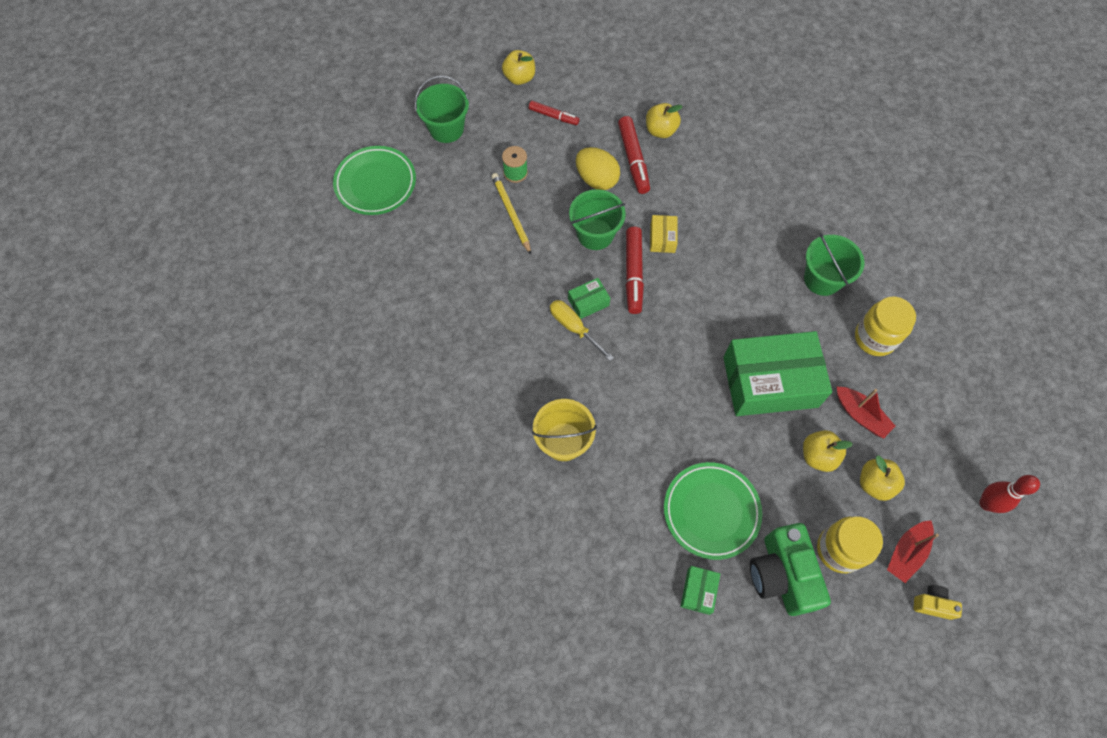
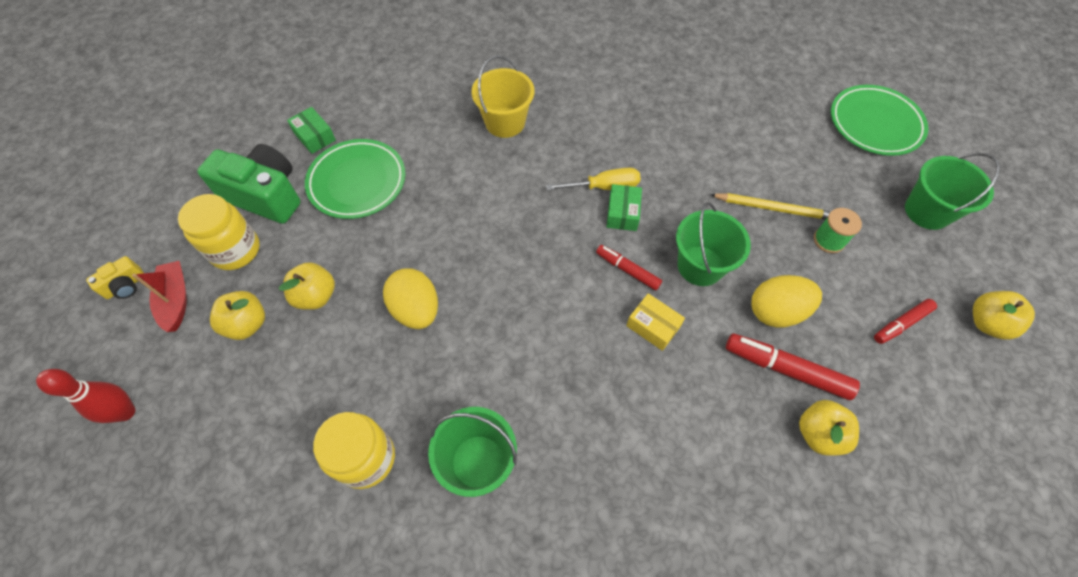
camera: 125 degrees right, 5 degrees down
(633, 274) = (627, 270): red marker -> red marker, size x0.62
(770, 382) = (416, 310): green box -> yellow egg
(860, 415) = (310, 366): red boat -> none

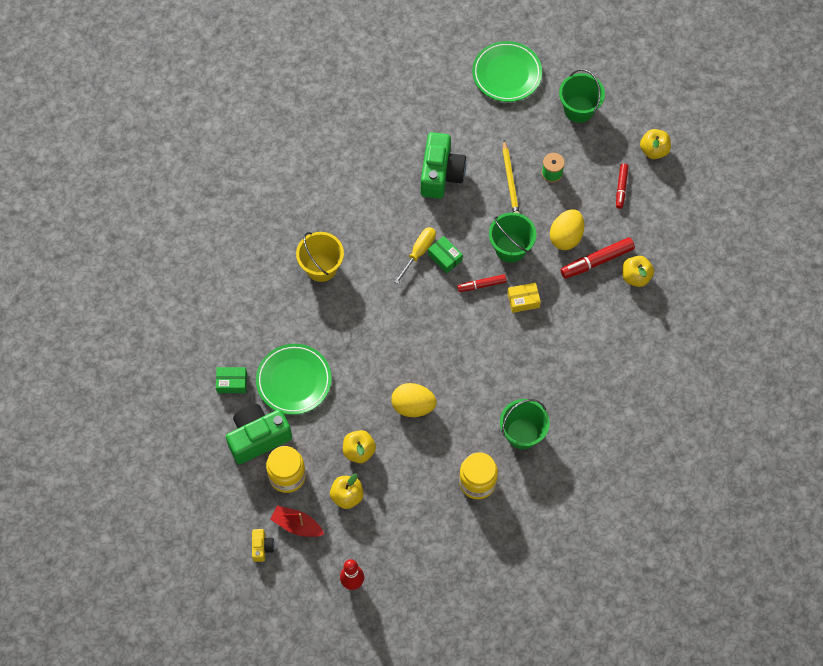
camera: 50 degrees left, 5 degrees up
(707, 146) = (441, 174): none -> green camera
(773, 208) = (510, 180): yellow pencil -> yellow pencil turned 120 degrees clockwise

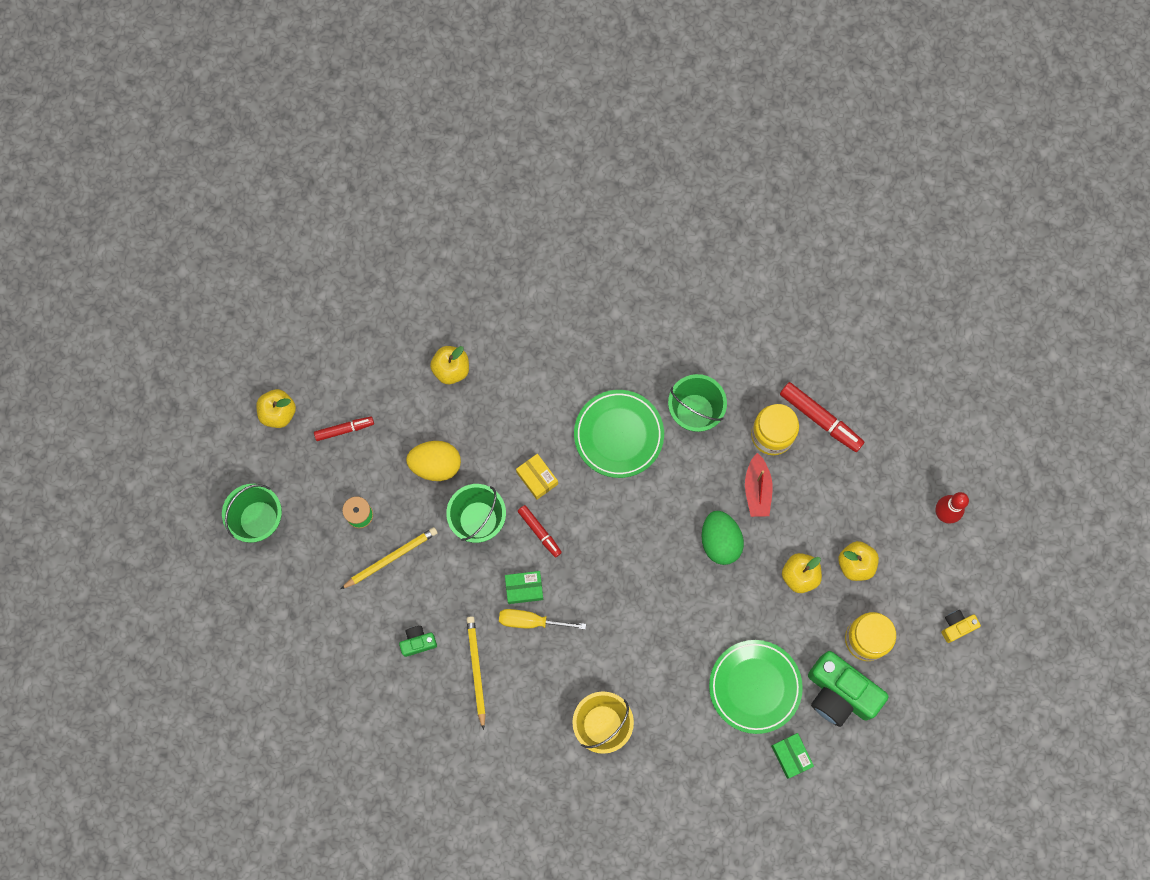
camera: 115 degrees left, 10 degrees up
(297, 525) = (914, 601): red boat -> red boat (757, 489)
(402, 203) = (476, 670): none -> yellow pencil
(413, 406) = (720, 541): yellow egg -> green egg
(441, 174) = (418, 642): green camera -> green camera, size x0.47
(445, 257) = (524, 588): green box -> green box turned 60 degrees clockwise
(506, 74) = (245, 625): green plate -> green plate (618, 435)
(596, 261) = (451, 419): red marker -> red marker (820, 419)

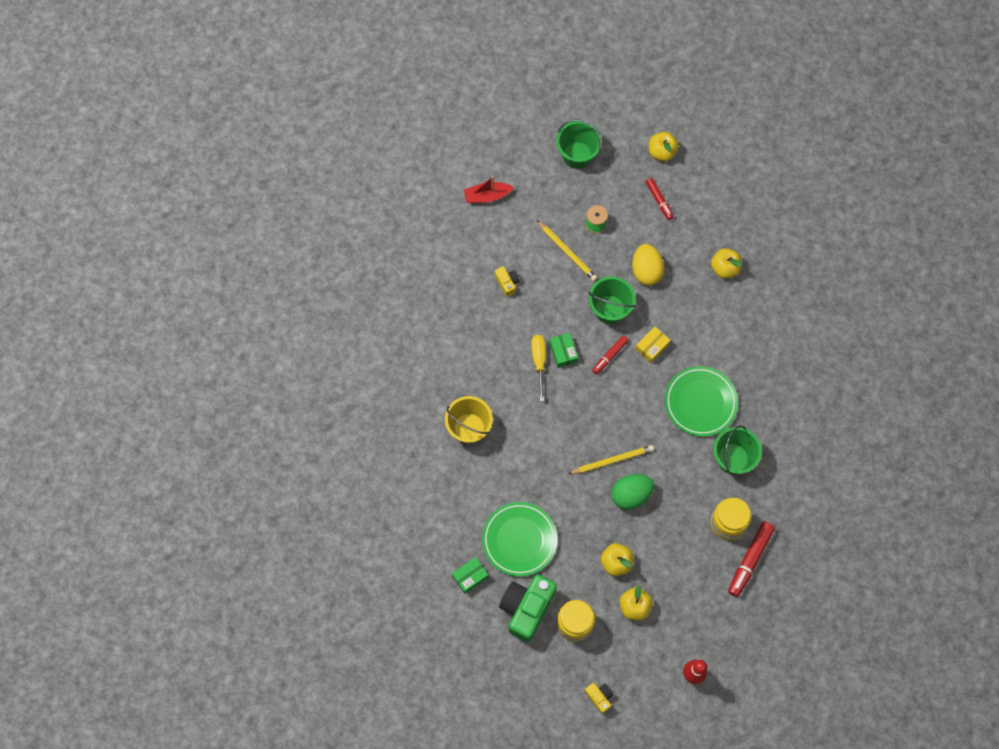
camera: 80 degrees right, 5 degrees down
(418, 642) = (507, 283): green camera -> yellow camera
(476, 670) = (493, 329): yellow pencil -> yellow pencil (612, 460)
(757, 489) = (679, 518): red boat -> red boat (487, 196)

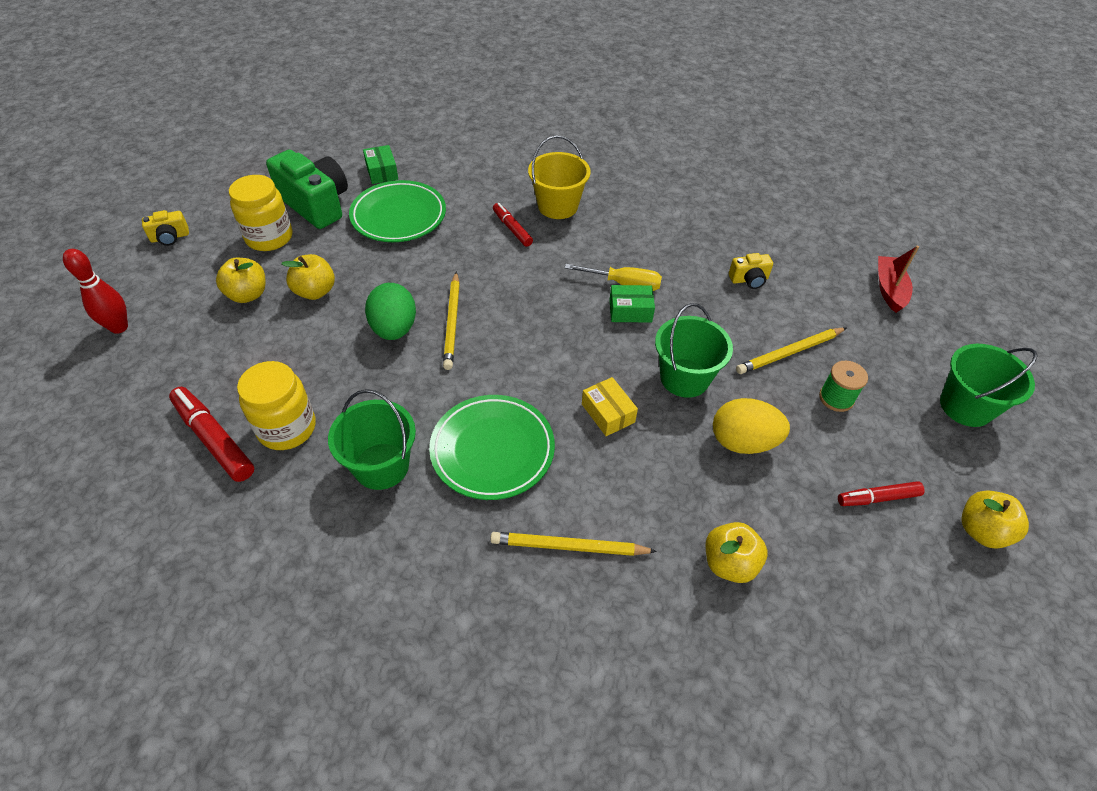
camera: 105 degrees right, 20 degrees down
(609, 356) = (609, 359): red marker -> red marker (512, 229)
(744, 346) = (569, 546): none -> yellow pencil

